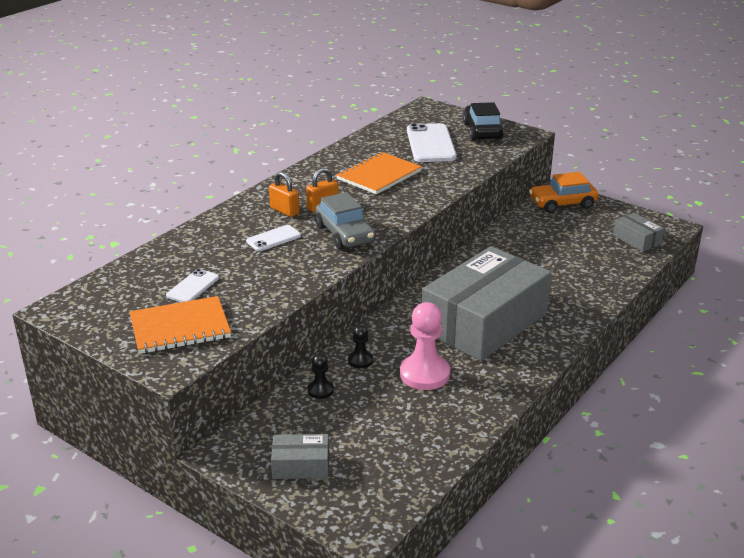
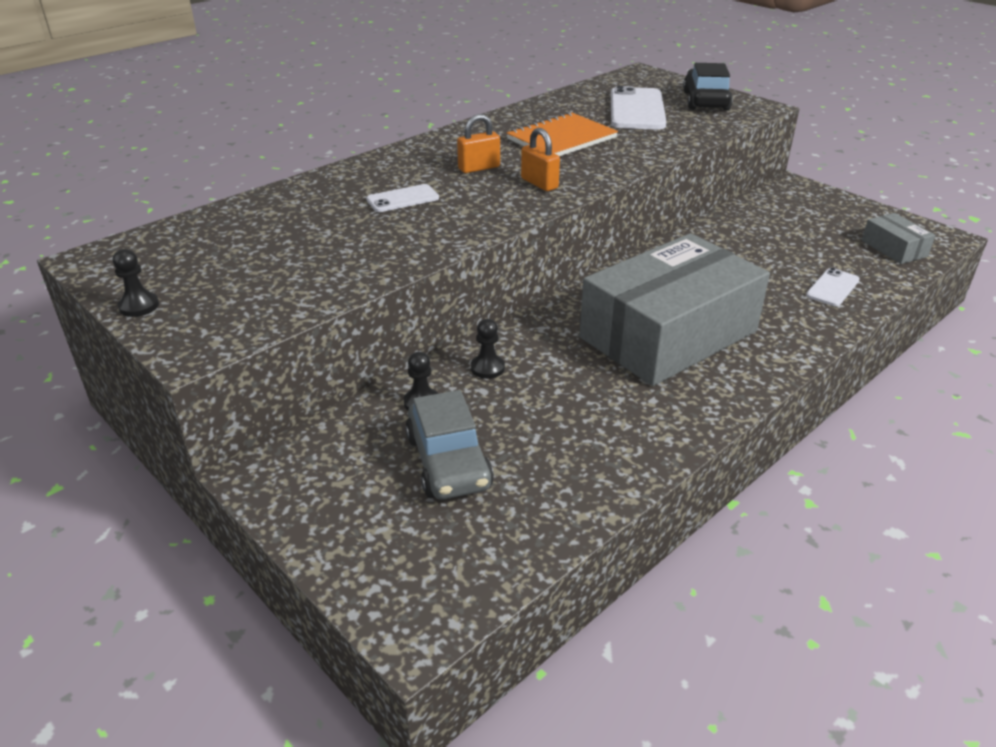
camera: 10 degrees right, 5 degrees up
(113, 341) = (139, 306): none -> black pawn
(180, 328) = (233, 297): orange notebook -> none
(193, 287) = (275, 247): white phone -> white phone (832, 288)
(284, 211) = (429, 169): orange padlock -> orange padlock (539, 183)
(301, 465) = (358, 508): grey box -> none
(344, 234) = (495, 201): grey car -> grey car (448, 462)
(424, 374) = (570, 396): pink pawn -> none
(562, 204) = (798, 199): orange car -> none

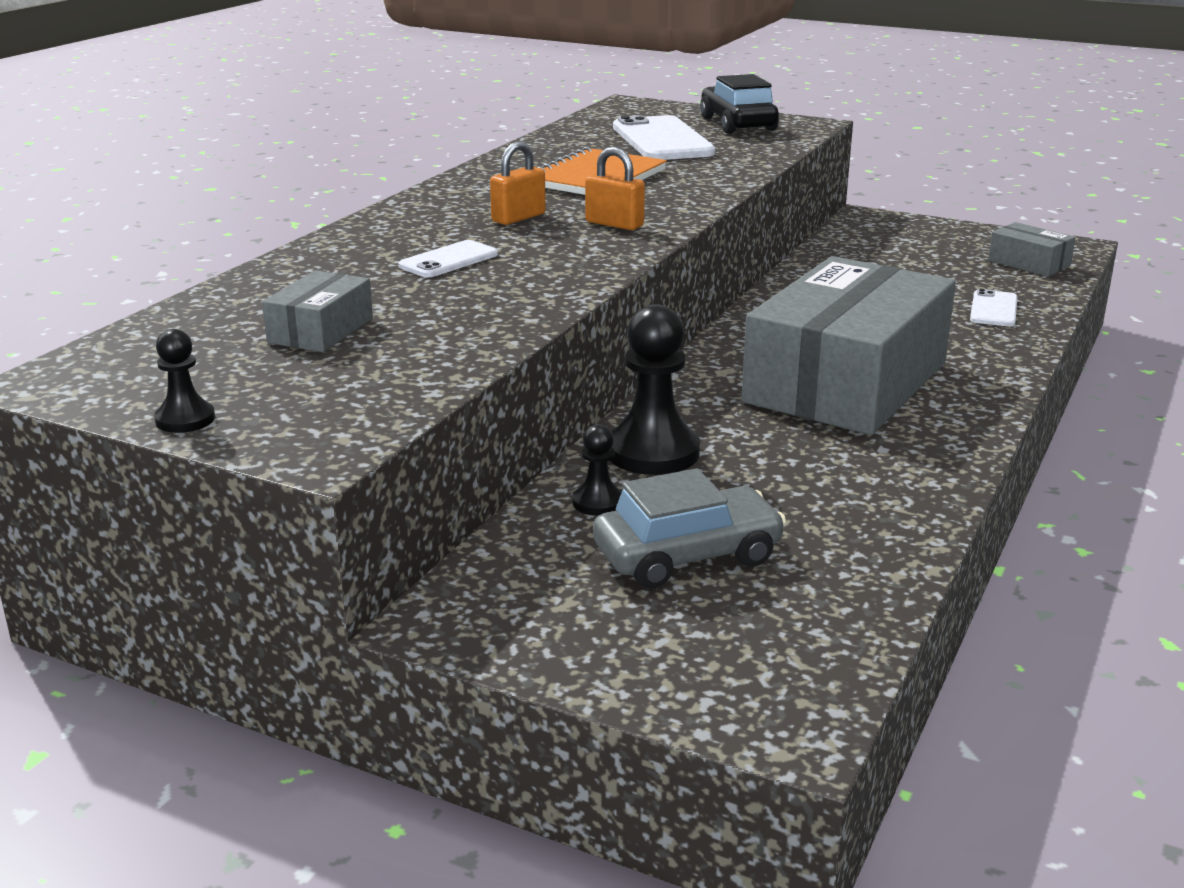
camera: 20 degrees left, 10 degrees down
(275, 246) = (321, 330): none -> grey box
(448, 462) = (687, 556): grey car -> grey car turned 75 degrees counterclockwise
(487, 368) = (652, 452): black pawn -> black pawn, size x1.95

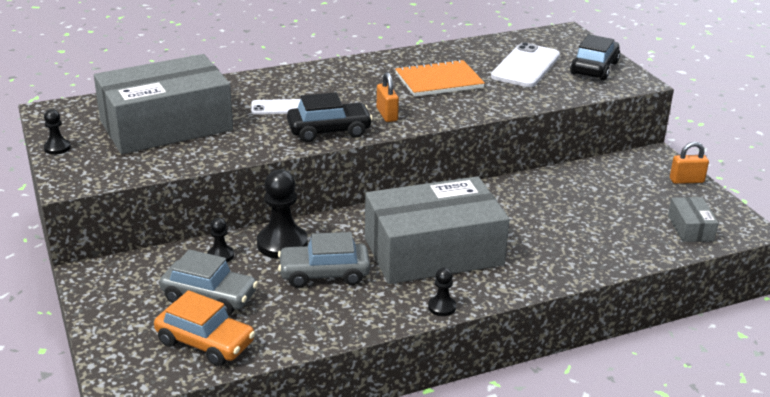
camera: 40 degrees right, 5 degrees up
(321, 330) = (166, 125): grey box -> grey box, size x2.43
(518, 218) = (353, 93): orange padlock -> orange padlock (686, 180)
(582, 261) = (329, 131): none -> black car
(776, 459) = (324, 274): none -> grey car
(800, 610) = (205, 342): none -> orange car
(975, 430) = (442, 307): none -> black pawn
(993, 309) = (601, 247): white phone -> none

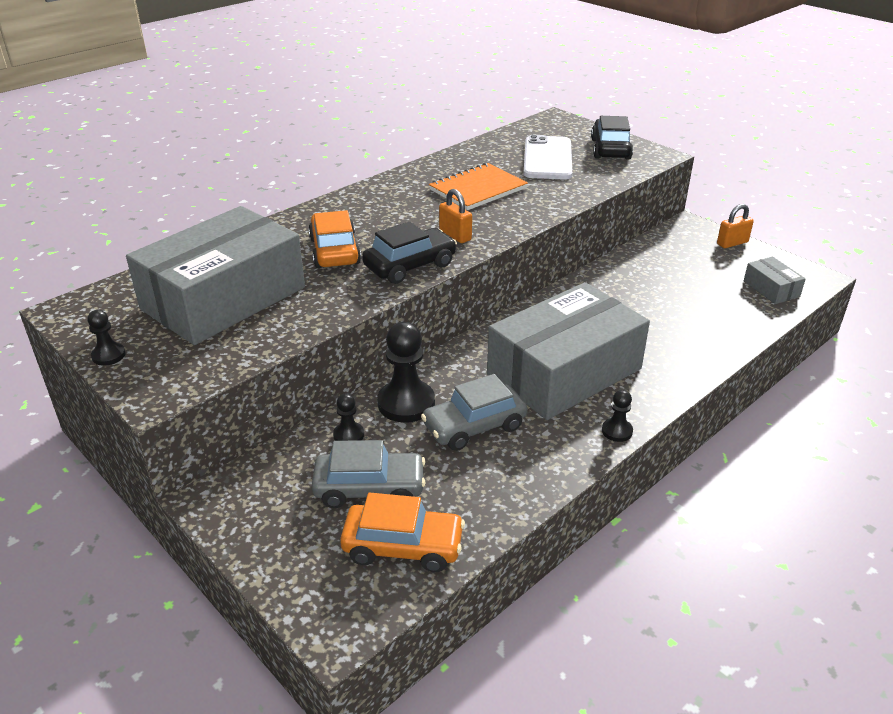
camera: 20 degrees left, 5 degrees up
(277, 107) = (335, 251): white phone -> orange car

